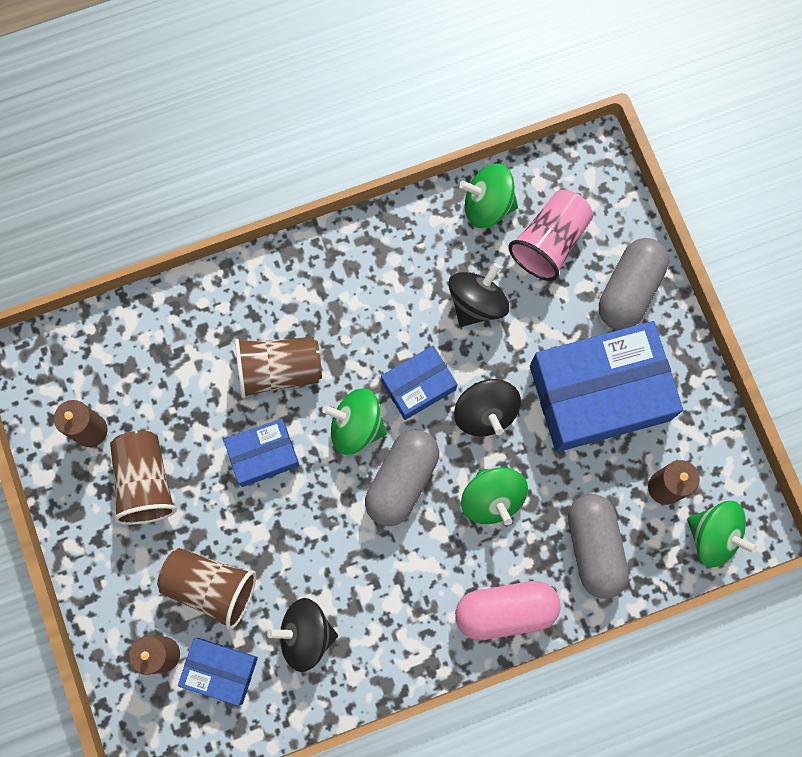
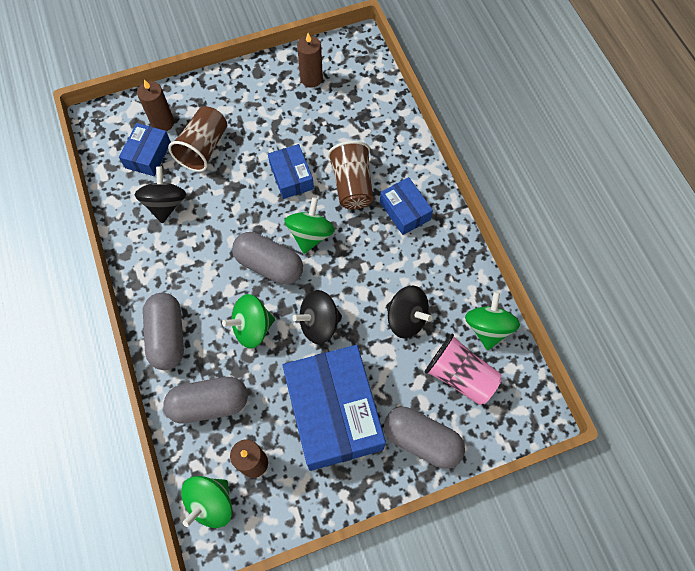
camera: 90 degrees right, 10 degrees down
(145, 482) = (276, 109): brown cup -> none
(418, 385) = (340, 276): blue box -> blue box (404, 211)
(505, 610) = (168, 336): pink capsule -> grey capsule

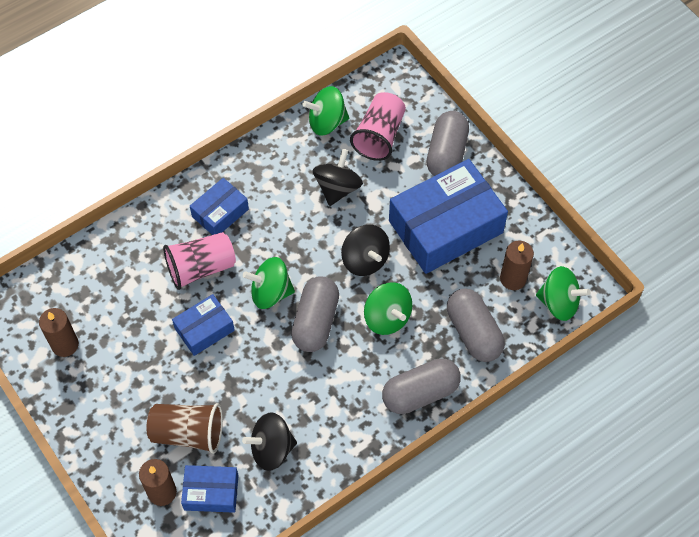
camera: 105 degrees left, 5 degrees down
(352, 185) = (201, 268): brown cup -> pink cup

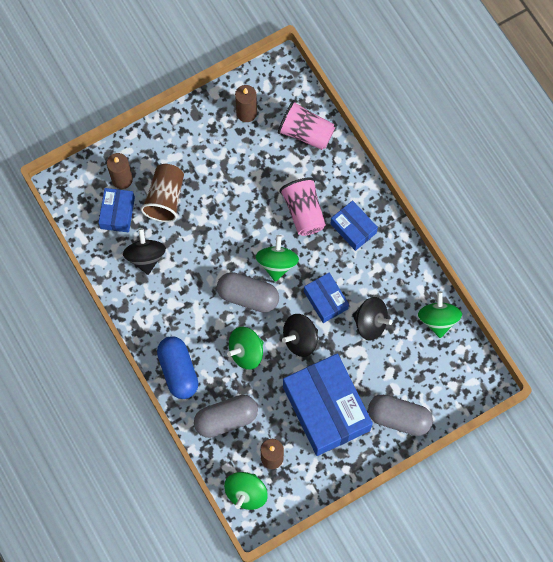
camera: 95 degrees right, 10 degrees up
(204, 329) = (249, 213): blue box -> blue box (325, 300)
(379, 136) = (421, 362): pink cup -> pink cup (306, 133)
(420, 393) = (178, 371): grey capsule -> blue capsule

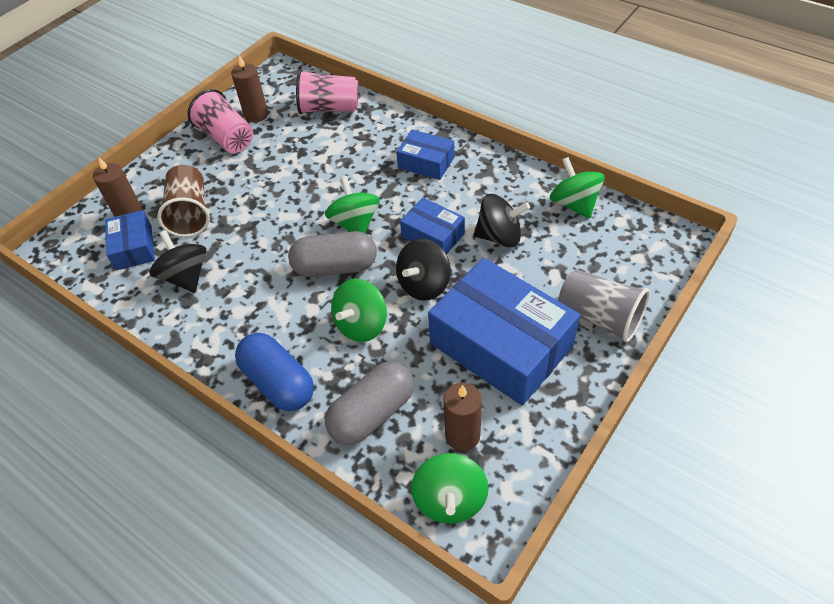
camera: 20 degrees left, 20 degrees down
(304, 212) = (362, 169): pink cup -> pink cup (227, 138)
(399, 418) = (599, 317): grey capsule -> grey cup

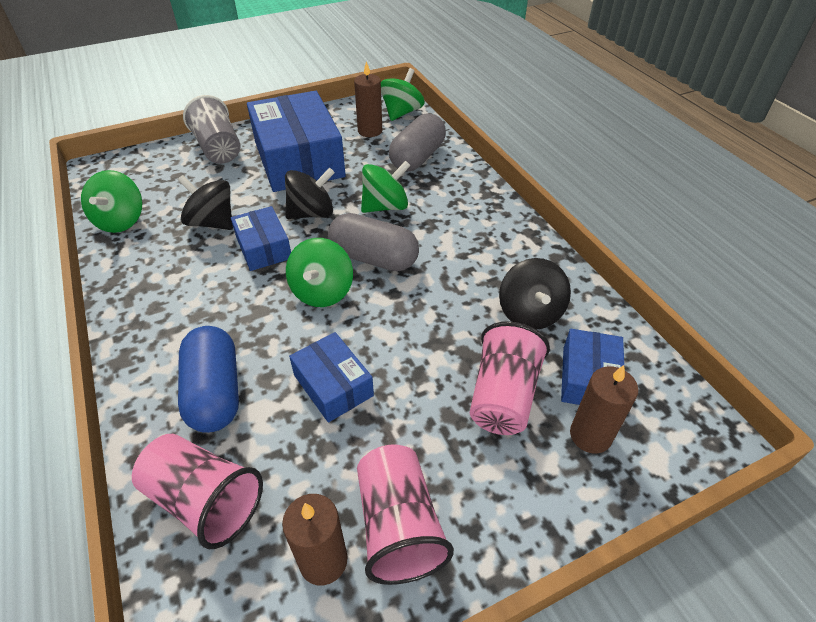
camera: 155 degrees left, 5 degrees down
(190, 213) = (503, 396): brown cup -> pink cup
(278, 382) = (474, 196): blue capsule -> blue capsule (215, 392)
(372, 413) = (417, 158): grey capsule -> grey capsule turned 45 degrees counterclockwise
(426, 162) = (185, 328): blue box -> blue box (333, 385)

